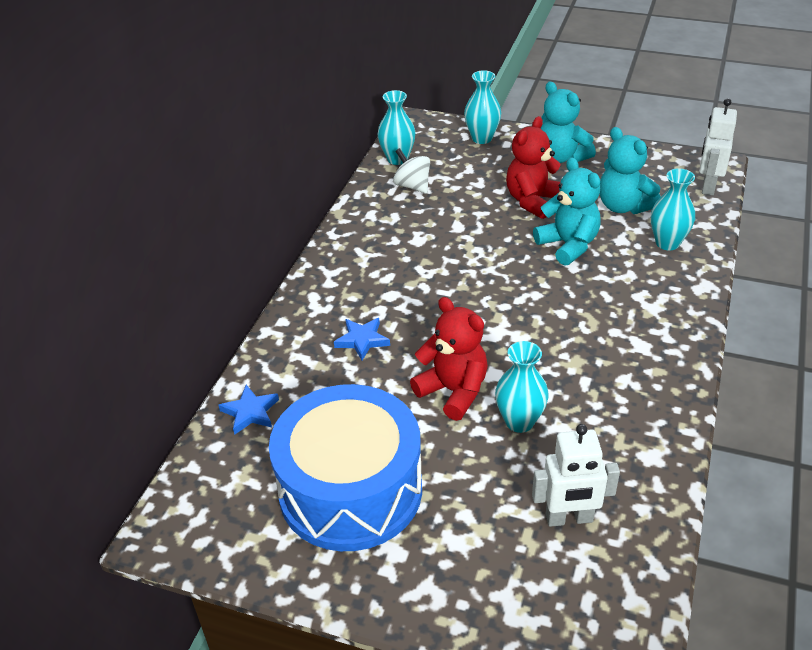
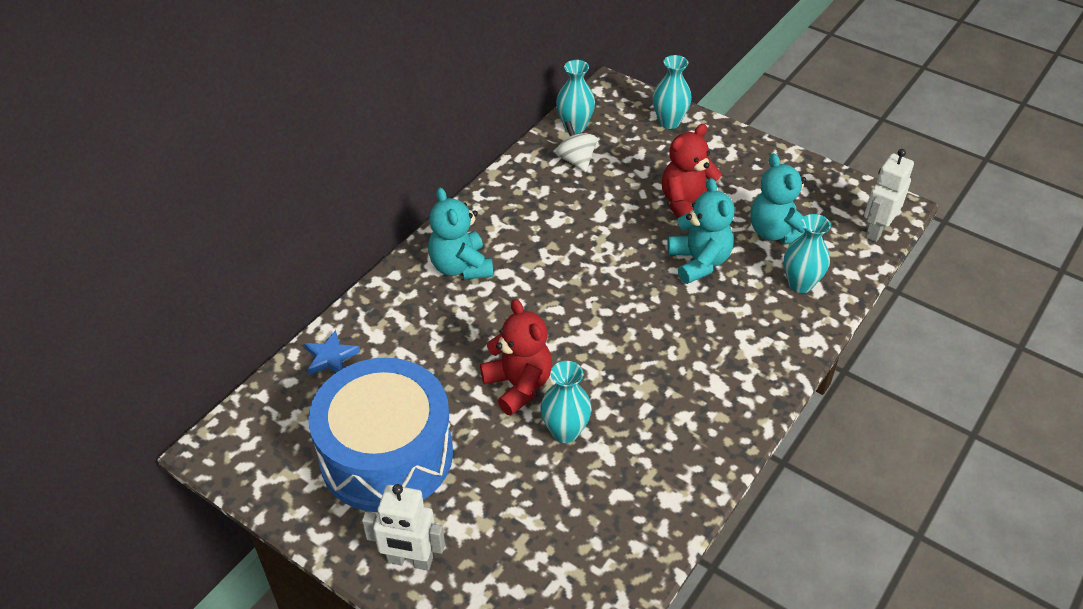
camera: 15 degrees right, 5 degrees up
(362, 340) = (458, 312): blue star -> none
(561, 157) = (739, 162): turquoise teddy bear -> turquoise teddy bear (461, 267)
(569, 518) = (566, 536): white robot -> white robot (410, 560)

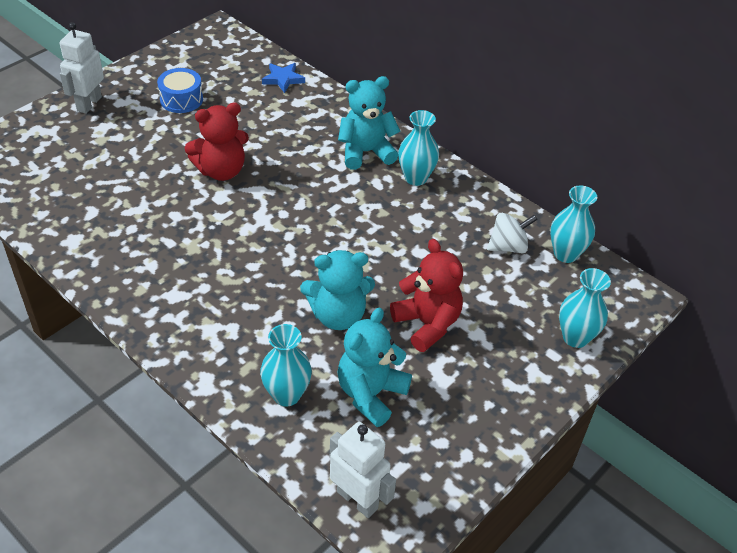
camera: 95 degrees right, 0 degrees up
(386, 454) = (181, 99): blue drum -> blue drum, size x0.43
(565, 431) = (164, 190): turquoise vase -> turquoise vase (416, 178)
(776, 232) = (370, 394): turquoise teddy bear -> turquoise teddy bear turned 45 degrees counterclockwise

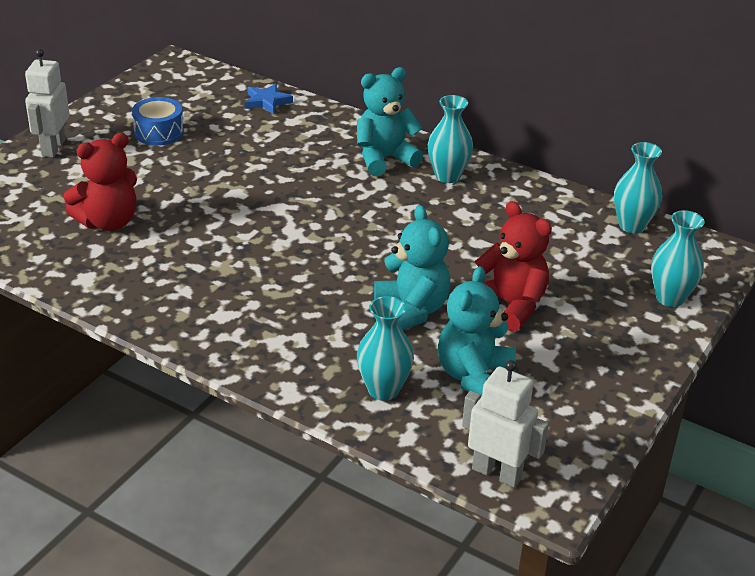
camera: 10 degrees left, 10 degrees down
(221, 171) = (230, 193): red teddy bear -> red teddy bear (108, 222)
(338, 315) = (411, 310): turquoise teddy bear -> turquoise teddy bear turned 90 degrees counterclockwise
(508, 246) = (569, 226): white spinning top -> none

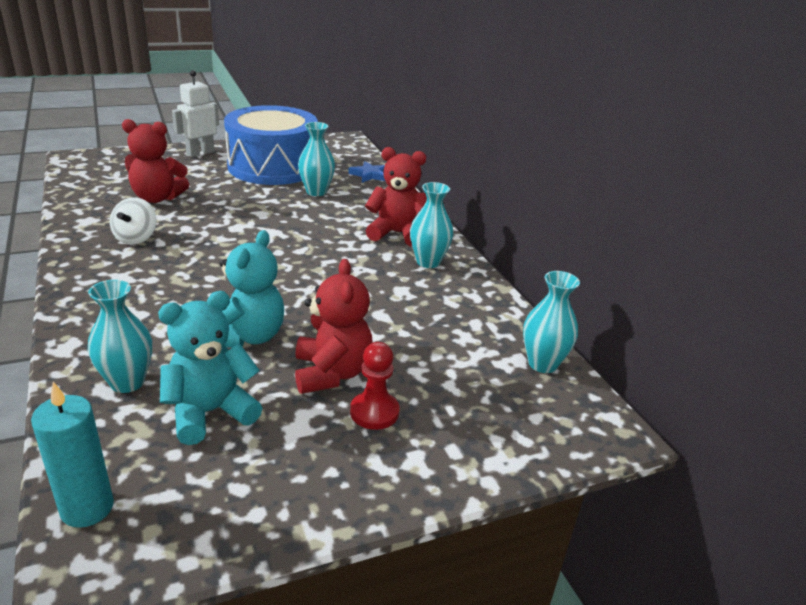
camera: 35 degrees right, 5 degrees down
(159, 132) = (273, 167): blue drum -> blue drum, size x2.30
(168, 273) = (136, 238): none -> white spinning top
(384, 159) = (396, 233): turquoise teddy bear -> red teddy bear
(497, 473) = (87, 508): white robot -> turquoise candle
(575, 317) = (374, 412): none -> red pawn
(670, 298) = (495, 443): turquoise vase -> turquoise vase (316, 192)

